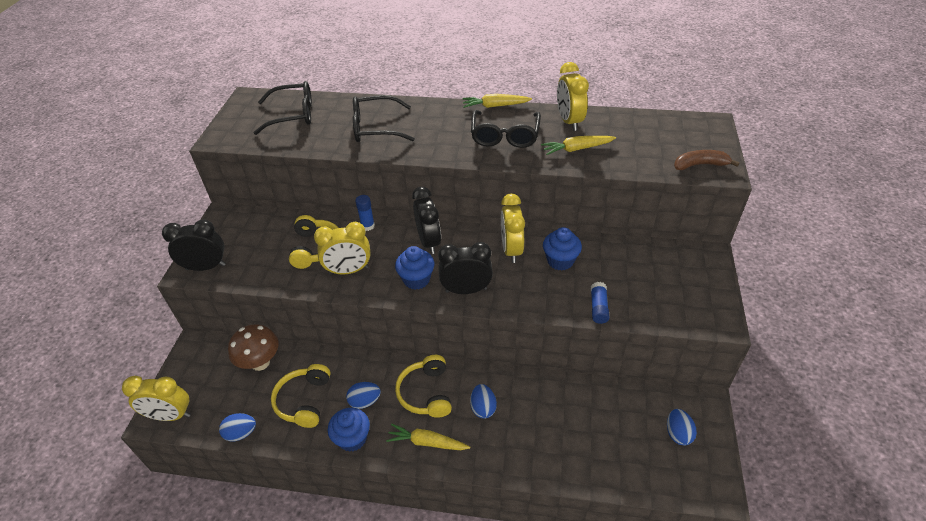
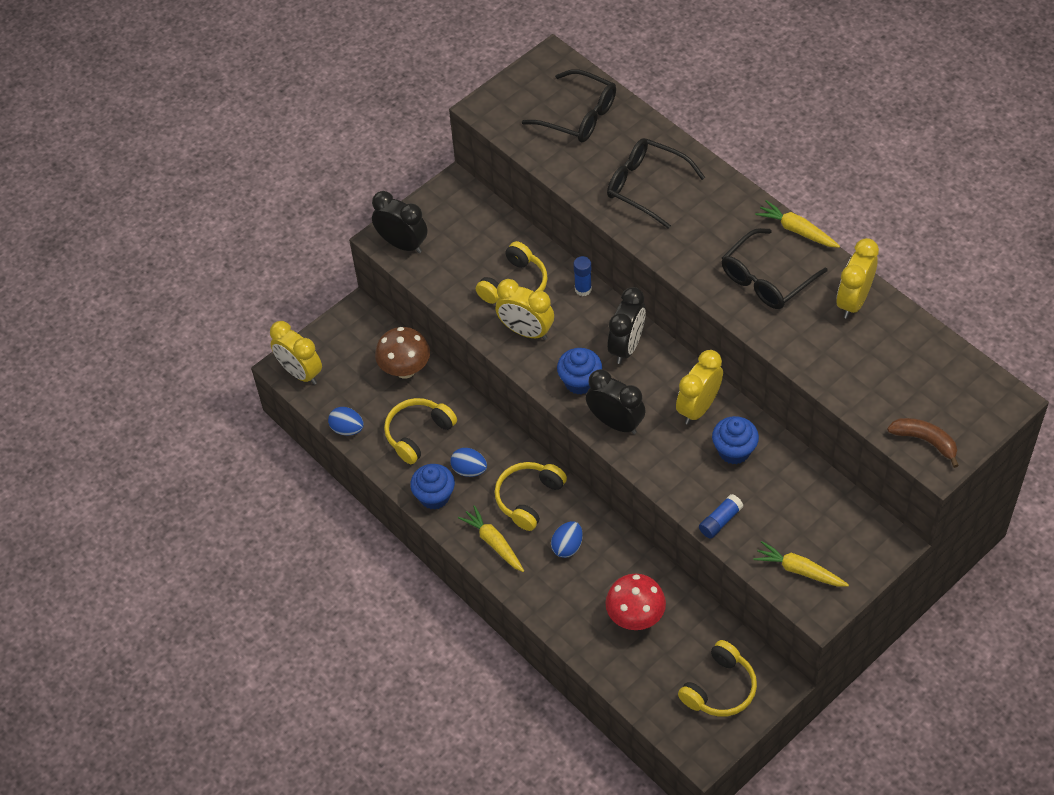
camera: 40 degrees right, 10 degrees up
(575, 425) = (635, 617): none -> red mushroom
(576, 149) = (821, 342): yellow carrot -> yellow carrot (799, 570)
(678, 433) = (720, 688): blue egg -> yellow headphones

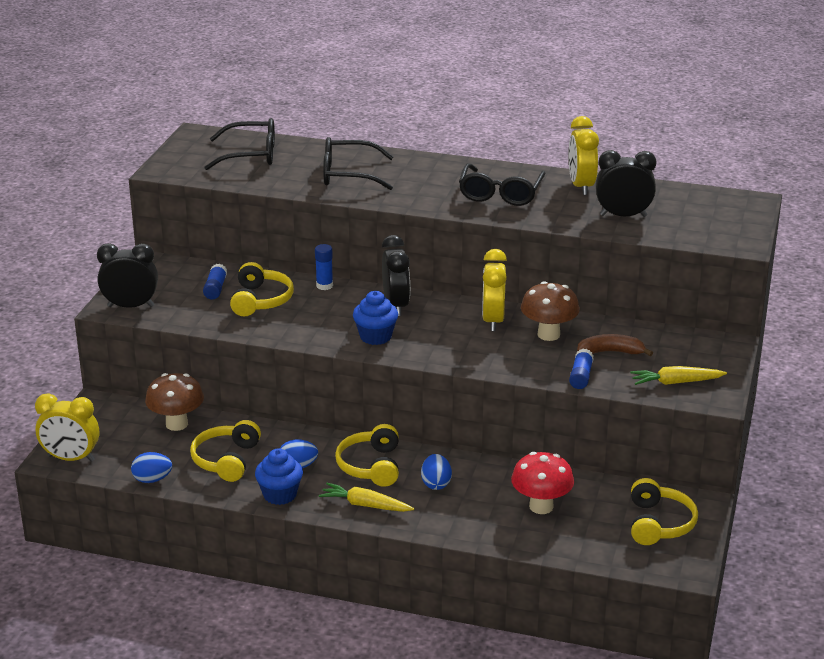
camera: 35 degrees left, 25 degrees down
(487, 251) = (215, 289): none -> blue glue stick
(526, 331) = (297, 323): yellow clock -> none
(615, 422) = (431, 350): black clock -> black clock (623, 215)
(734, 451) = (548, 334): blue cupcake -> brown mushroom
(796, 230) = (496, 165): yellow carrot -> none
(925, 441) = (719, 237): brown banana -> brown banana (611, 352)

